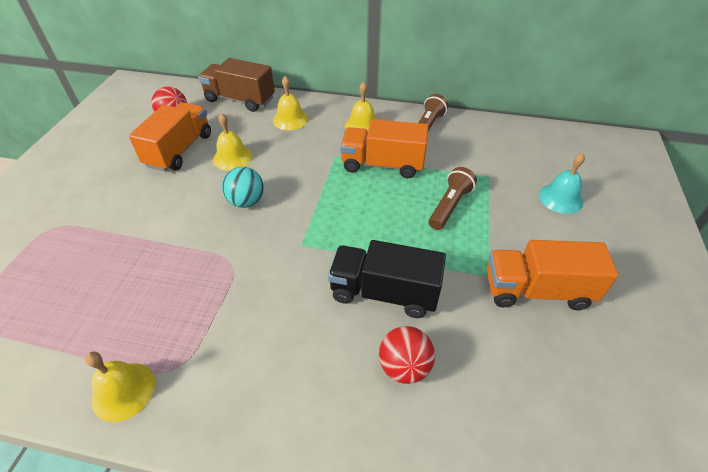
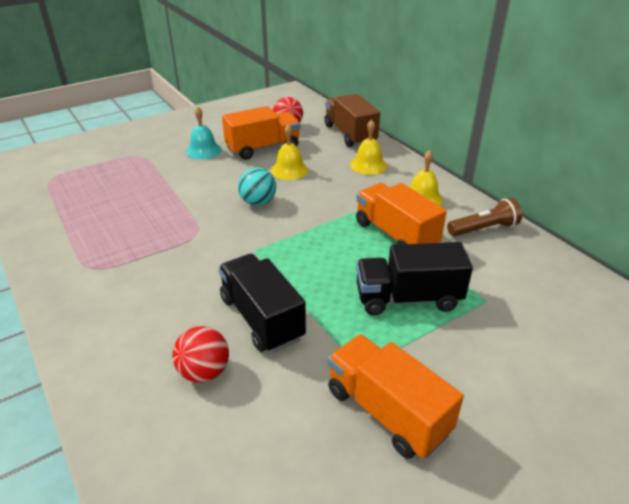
camera: 45 degrees right, 10 degrees down
(123, 391) = (57, 260): yellow bell -> none
(449, 206) = (408, 298): brown flashlight -> black truck
(560, 198) = (539, 365): turquoise bell -> turquoise bell (203, 150)

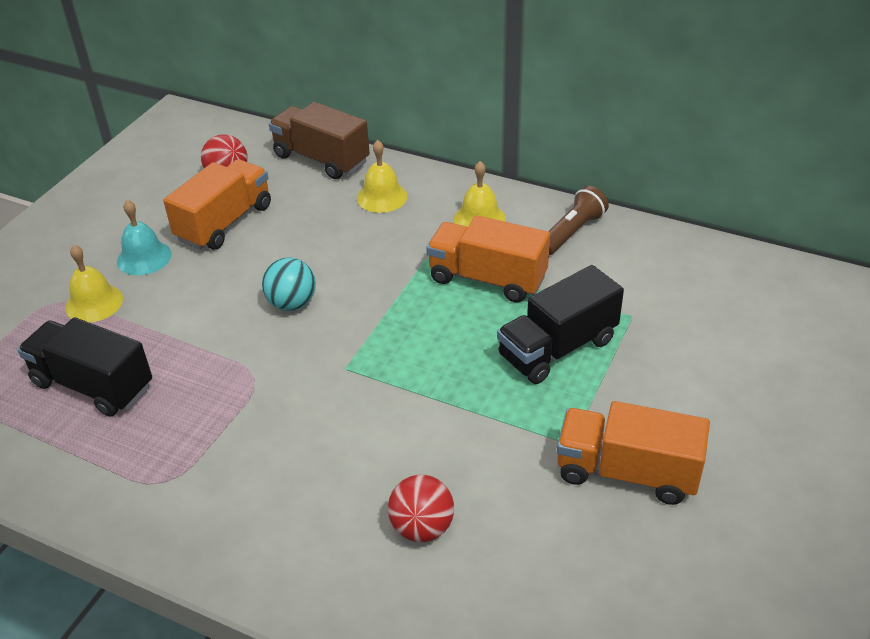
camera: 30 degrees left, 5 degrees up
(262, 318) = (428, 442): black truck -> black truck (93, 385)
(289, 170) = (290, 242): yellow bell -> yellow bell (94, 303)

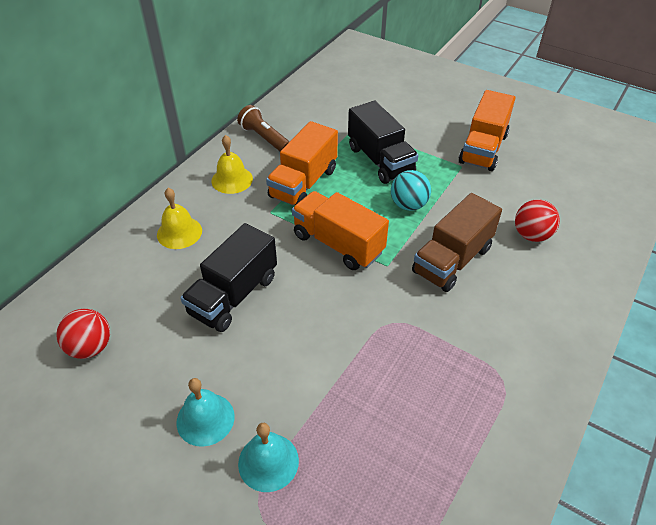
camera: 85 degrees left, 5 degrees up
(93, 385) = (390, 448): black truck -> black truck (233, 295)
(94, 303) = (268, 462): yellow bell -> turquoise bell
(224, 223) = (172, 348): orange truck -> orange truck (338, 244)
(292, 303) = (306, 296): turquoise ball -> turquoise ball (408, 205)
(321, 159) = (99, 271): brown truck -> brown truck (452, 260)

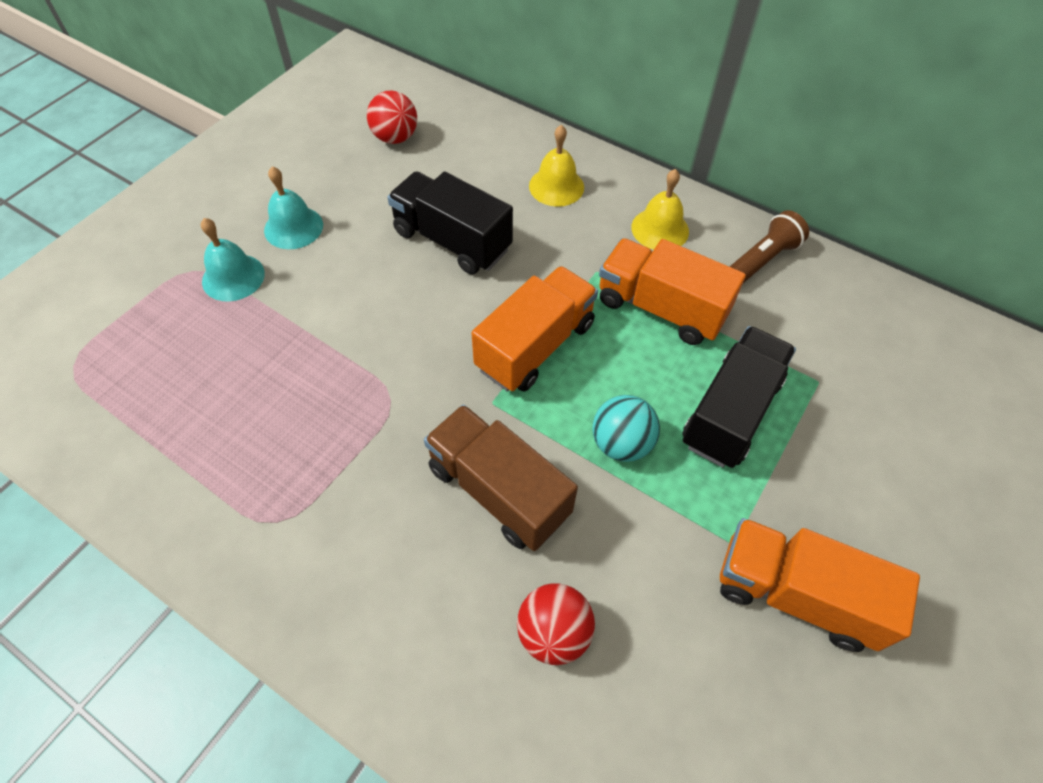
camera: 90 degrees right, 10 degrees up
(380, 160) = (731, 412): black truck -> black truck turned 150 degrees clockwise

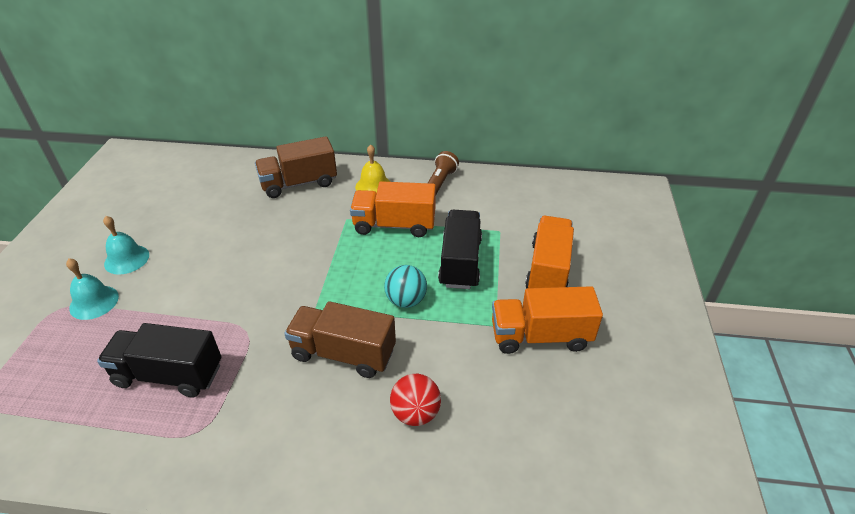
camera: 25 degrees left, 15 degrees down
(395, 138) = (177, 188): red ball -> none
(452, 241) = (245, 232): black truck -> black truck (169, 374)
(535, 346) = (328, 269): orange truck -> orange truck (548, 269)
(556, 186) = (299, 183): yellow bell -> brown truck

